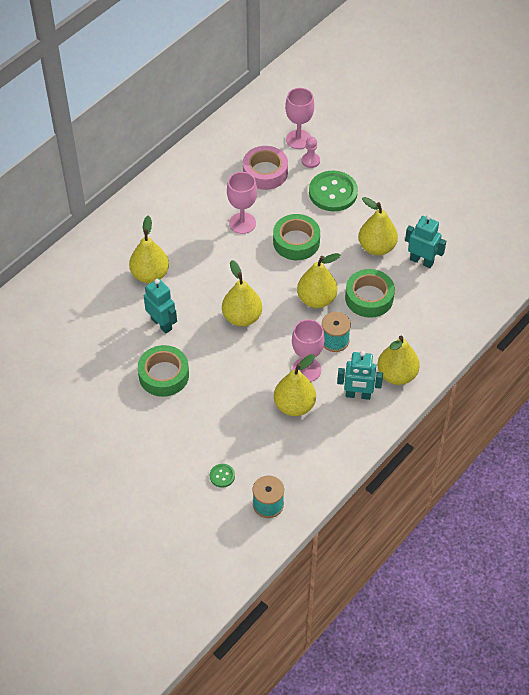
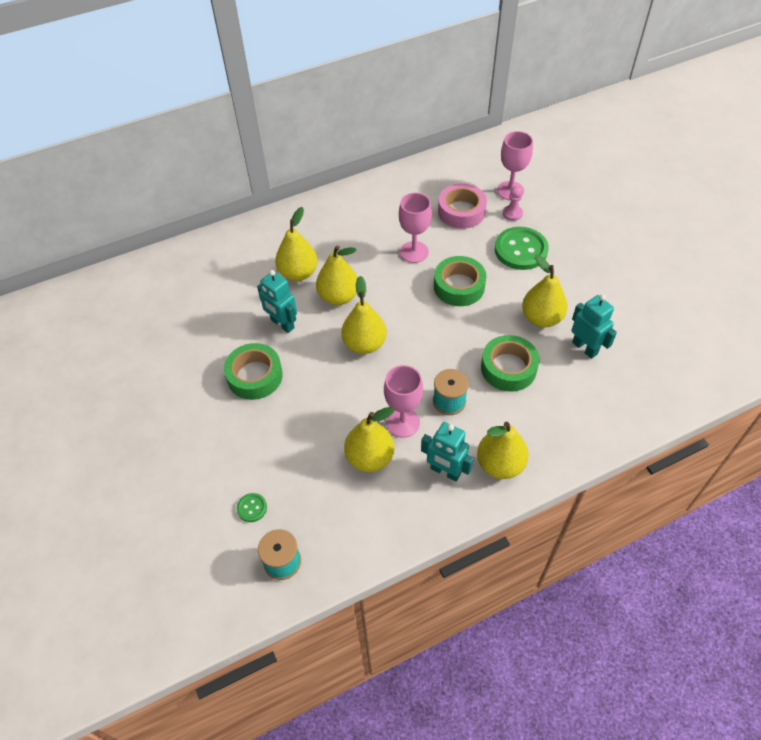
camera: 25 degrees right, 0 degrees up
(162, 324) = (282, 324): turquoise robot -> turquoise robot turned 150 degrees clockwise
(316, 299) = (451, 351): yellow pear -> yellow pear (338, 296)

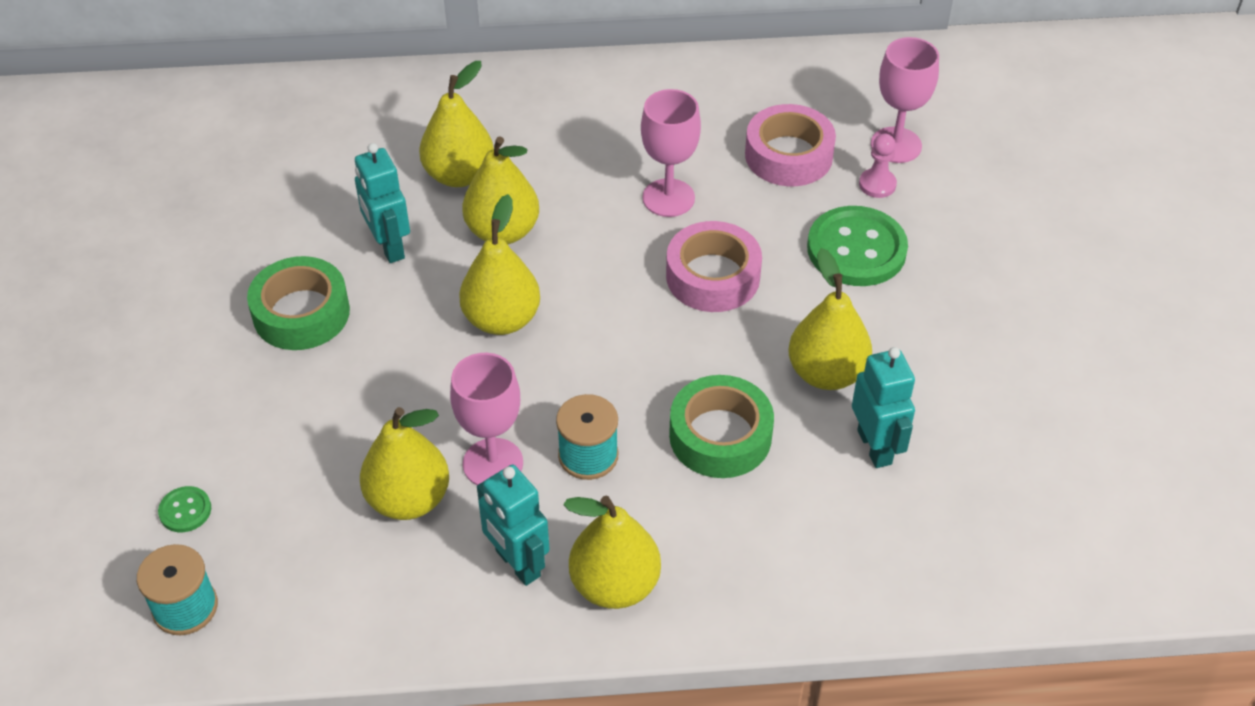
camera: 20 degrees right, 5 degrees down
(459, 286) = (713, 276): green tape -> pink tape

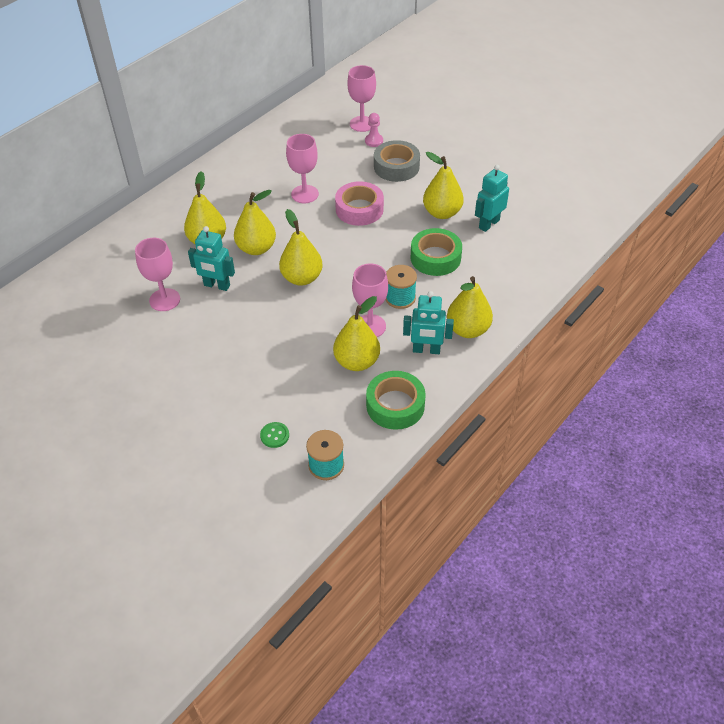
camera: 45 degrees left, 0 degrees up
(301, 313) = (215, 334): green tape -> green tape (395, 405)
(308, 219) = (164, 300): none -> pink goblet
(788, 155) = (328, 151): pink tape -> none
(856, 249) = (396, 167): green button -> grey tape
(875, 447) = (488, 224): turquoise robot -> turquoise robot turned 75 degrees counterclockwise

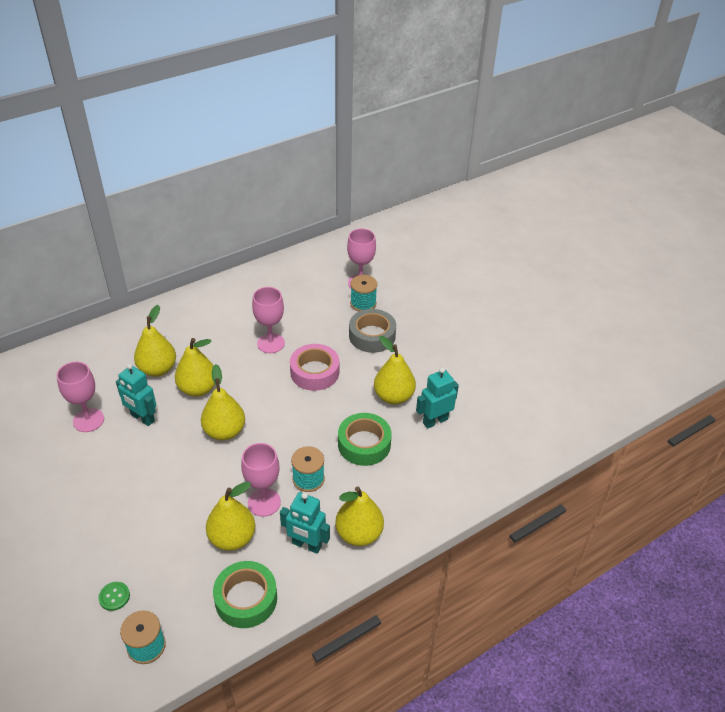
camera: 15 degrees right, 5 degrees down
(374, 141) = (363, 303): pink pawn -> turquoise spool

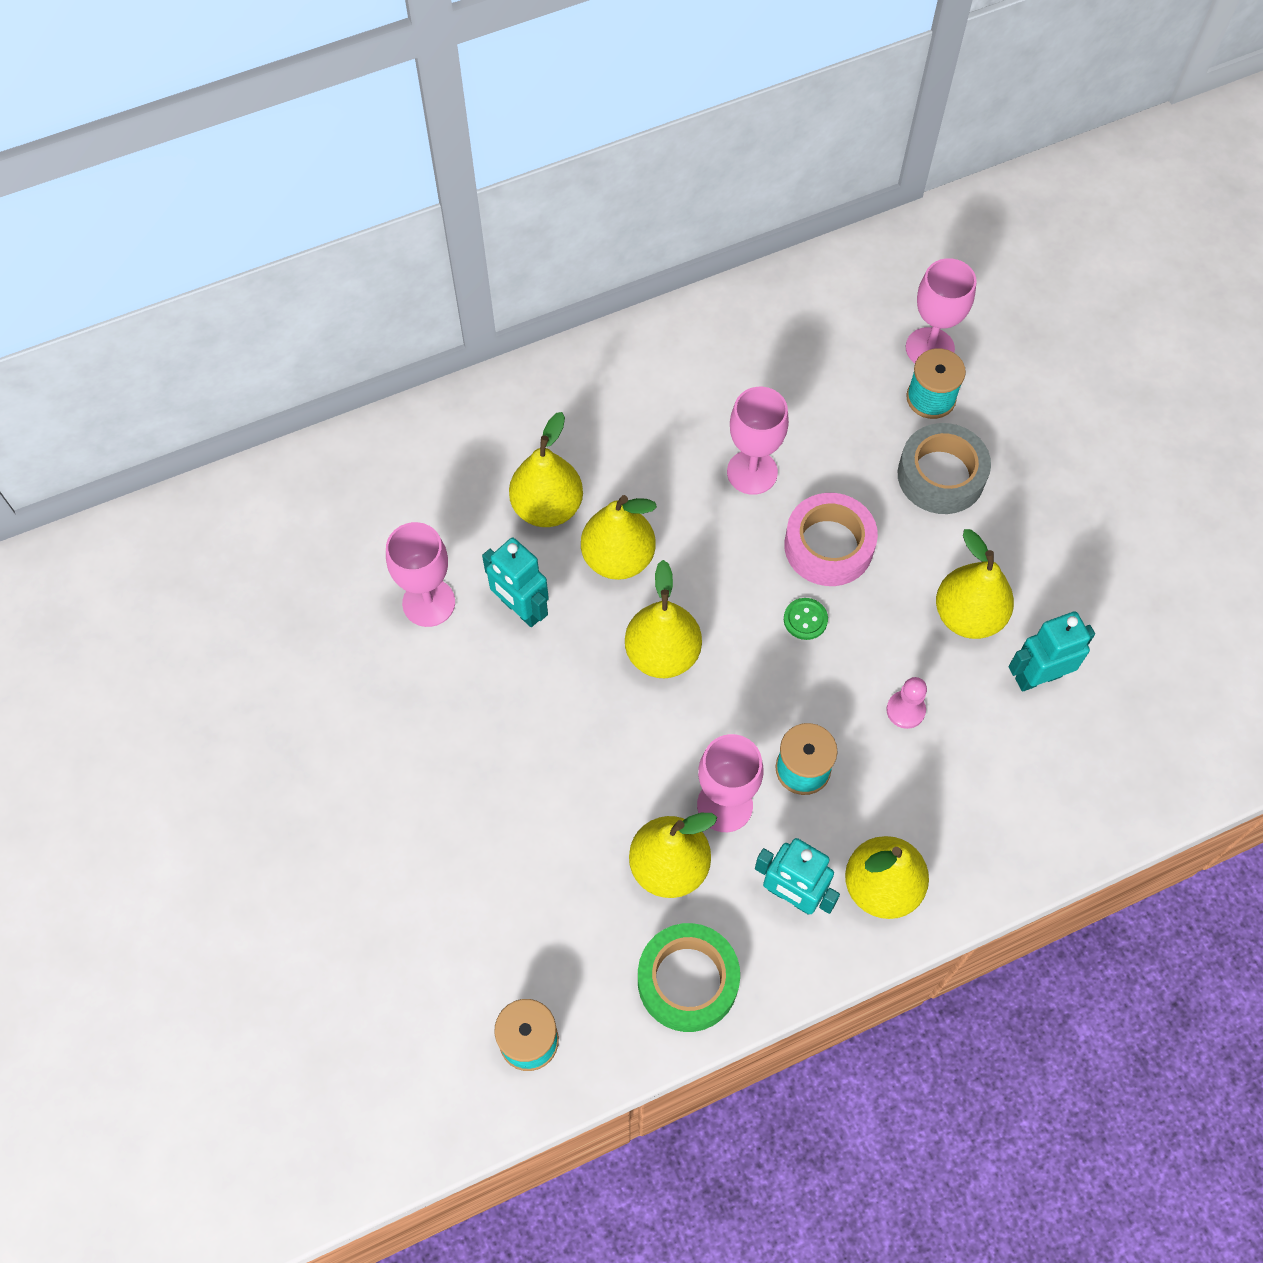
camera: 10 degrees right, 20 degrees up
(114, 597) = (478, 948): green button -> green button (805, 619)
(364, 444) = (905, 710): green tape -> pink pawn

